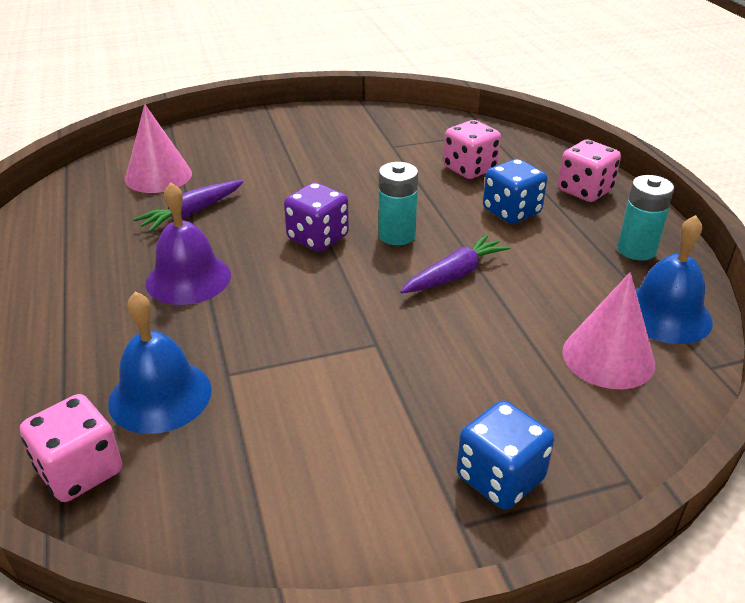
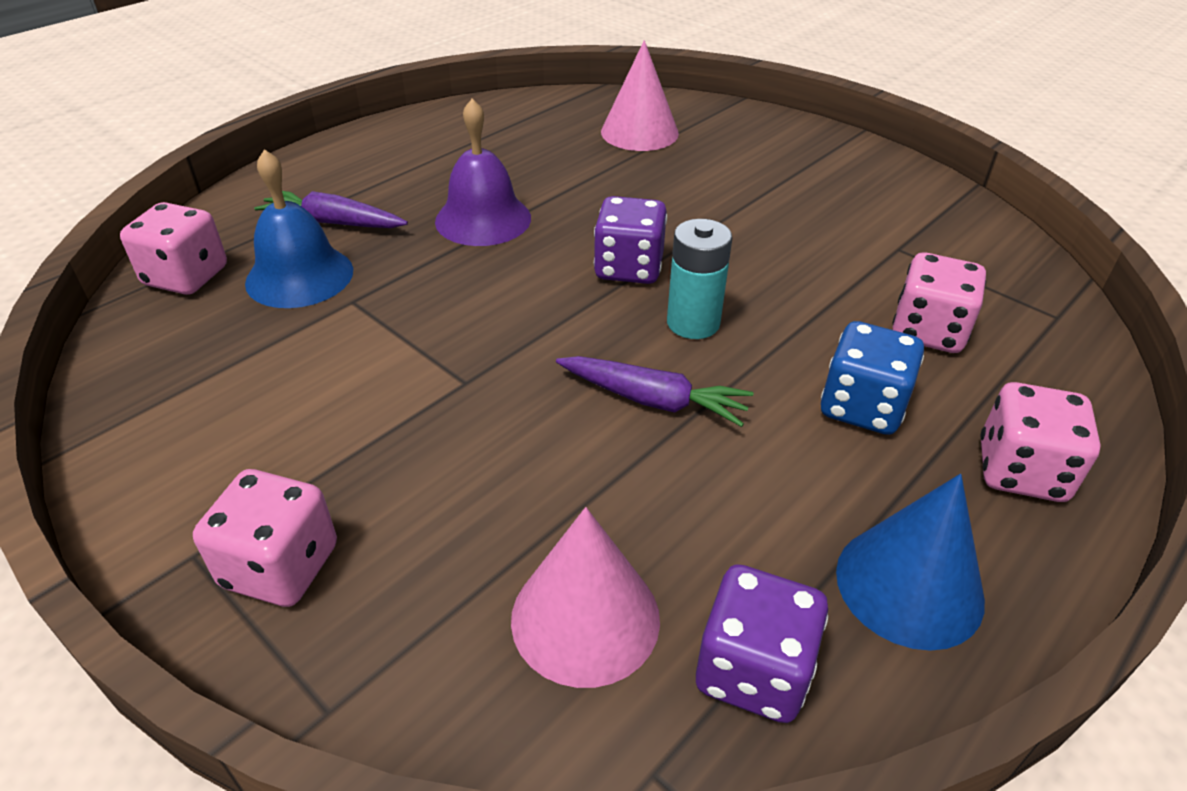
camera: 60 degrees right, 5 degrees up
(191, 213) = (594, 176): purple carrot -> purple carrot (333, 222)
(500, 478) = (280, 566): blue dice -> pink dice
(636, 250) = (909, 585): turquoise battery -> blue cone
(665, 314) = (753, 670): blue bell -> purple dice

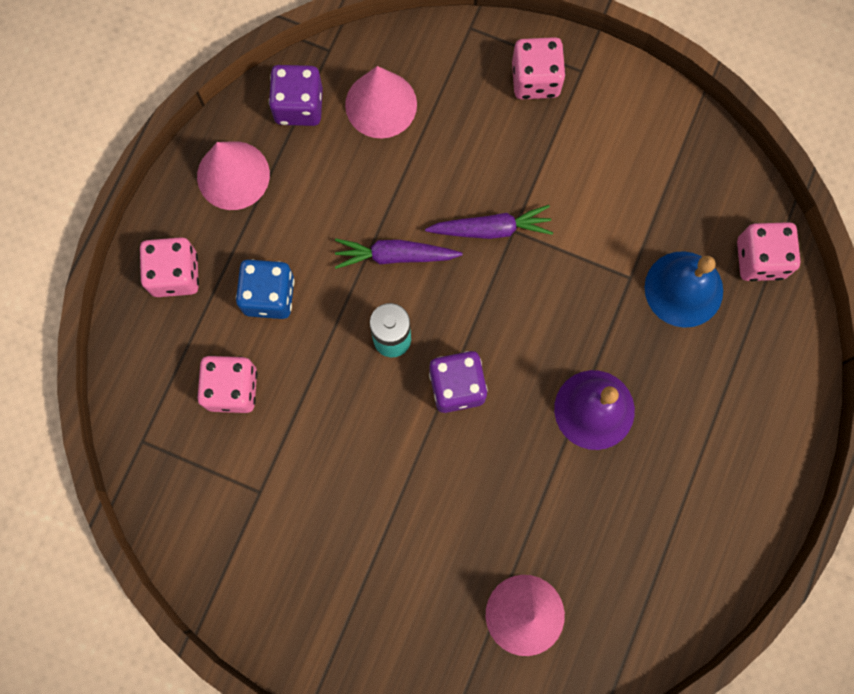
camera: 160 degrees right, 35 degrees up
(333, 222) = (705, 361): purple carrot -> purple carrot (491, 229)
(909, 585) = (233, 175): blue cone -> pink cone

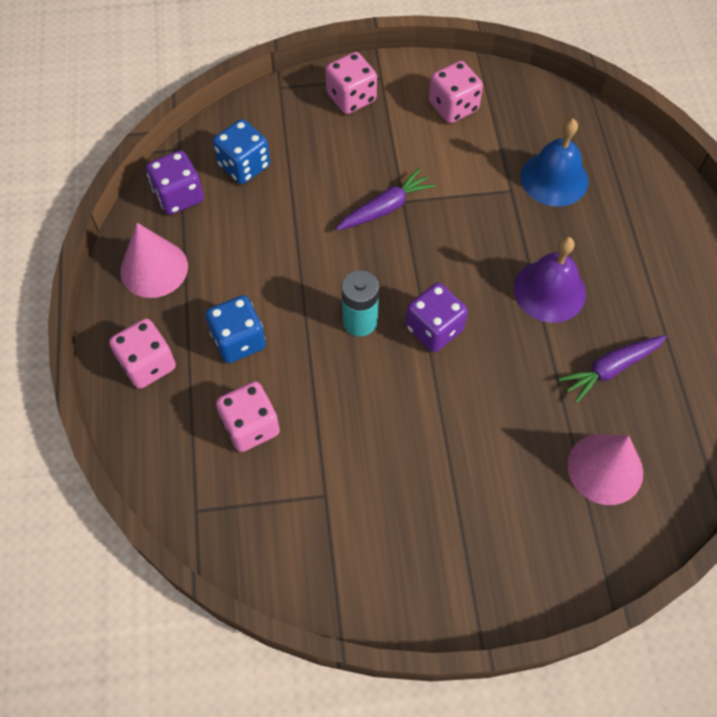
camera: 30 degrees left, 15 degrees down
(381, 104) = (244, 165): pink cone -> blue dice
(395, 256) = (323, 262): purple carrot -> purple carrot (610, 369)
(760, 259) = (592, 134): pink dice -> pink dice (453, 106)

